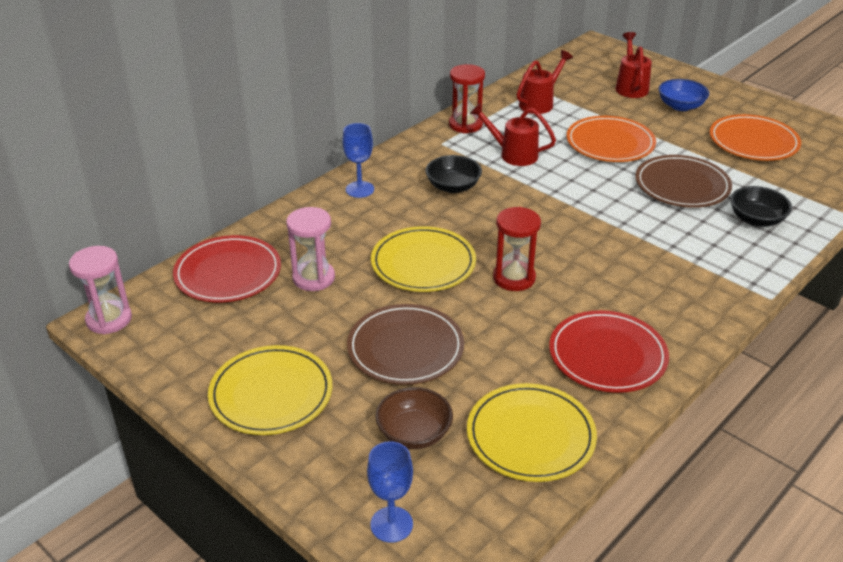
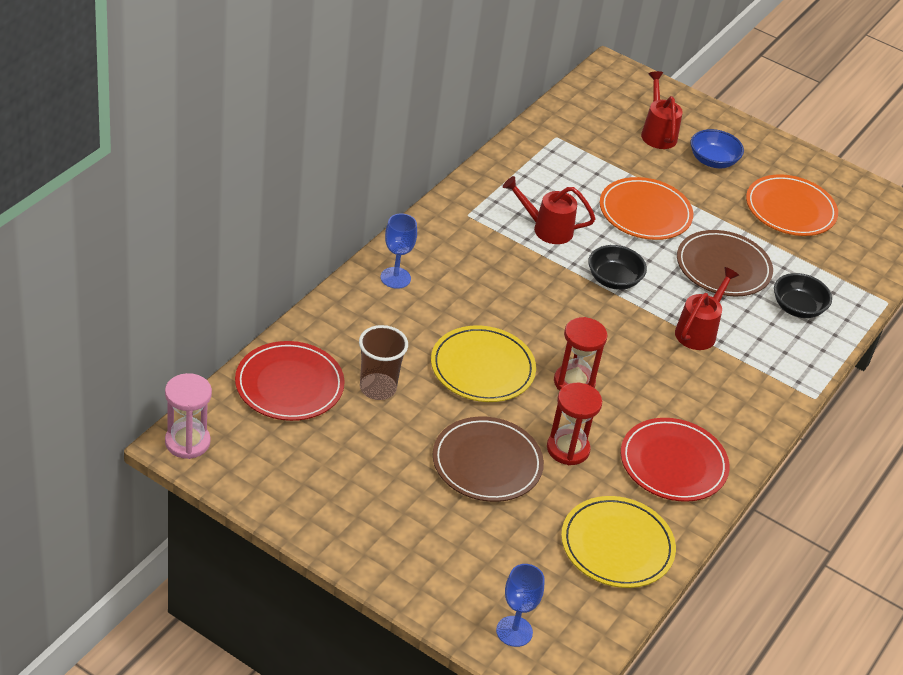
camera: 15 degrees left, 5 degrees up
(271, 394) = (374, 515): yellow plate -> none
(313, 278) = (378, 388): pink hourglass -> brown cup
(414, 433) = (514, 548): brown bowl -> none
(453, 187) = (492, 272): black bowl -> black bowl (613, 280)
(465, 125) = (488, 188): red hourglass -> red hourglass (568, 449)
(539, 103) = (562, 157): red watering can -> red watering can (698, 331)

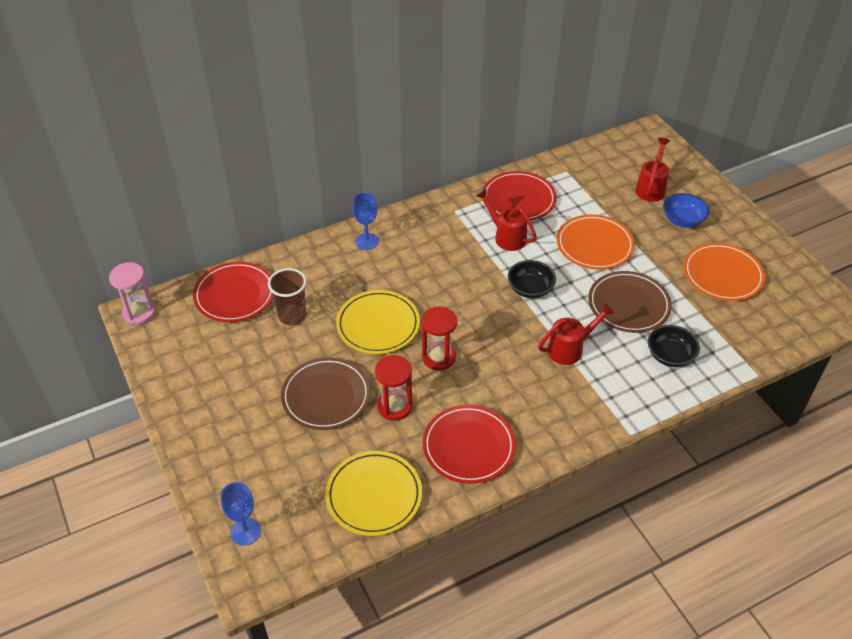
camera: 35 degrees right, 5 degrees up
(528, 183) = (518, 199): none -> red plate

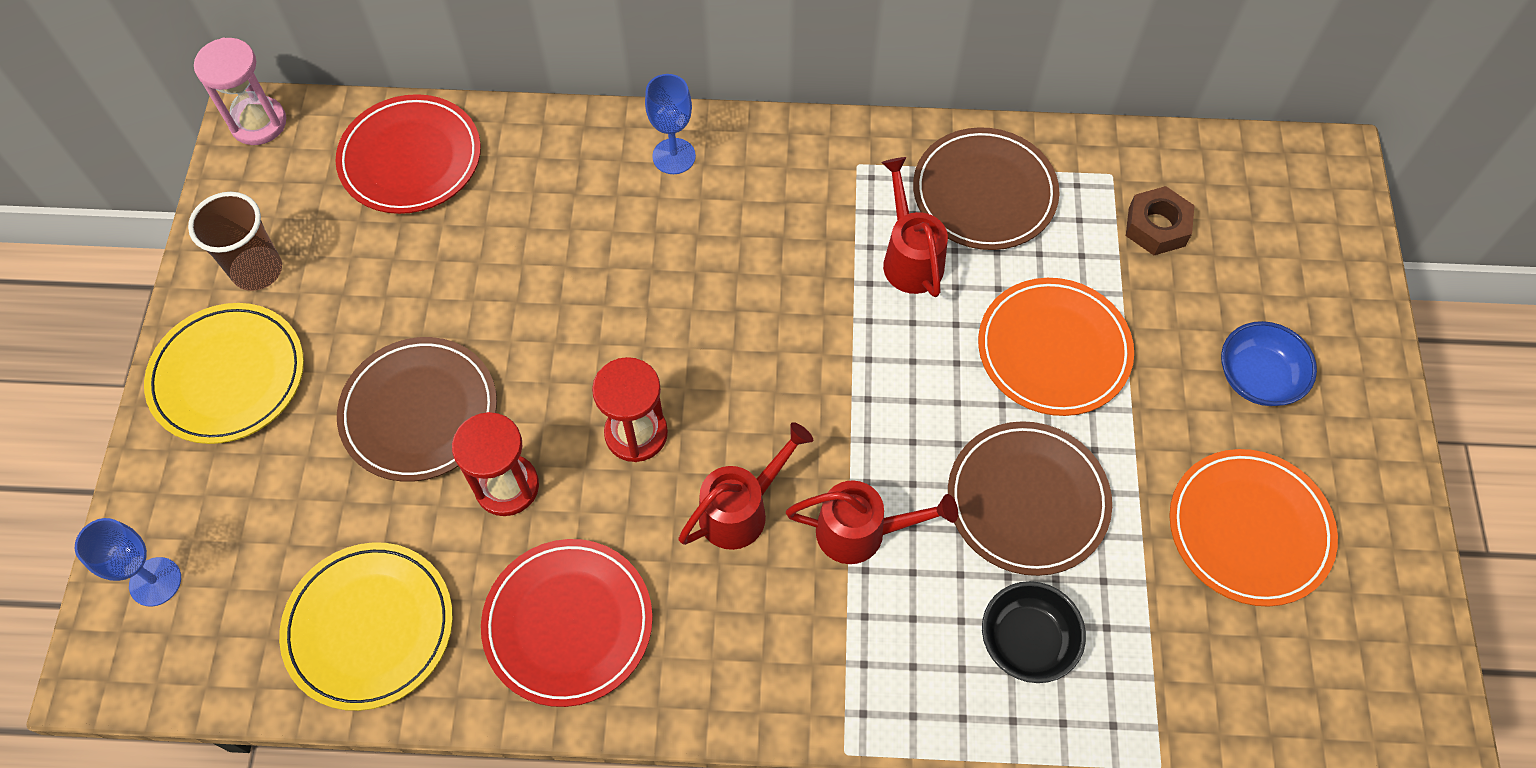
camera: 30 degrees right, 15 degrees up
(292, 316) = (468, 240): brown cup -> brown cup (257, 270)
(378, 325) = (584, 323): yellow plate -> yellow plate (228, 376)
(518, 199) = (984, 193): red plate -> brown plate
(530, 289) = (877, 381): black bowl -> none
(600, 183) = (1156, 227): none -> brown nut
(651, 188) = (1246, 282): red watering can -> red watering can (741, 510)

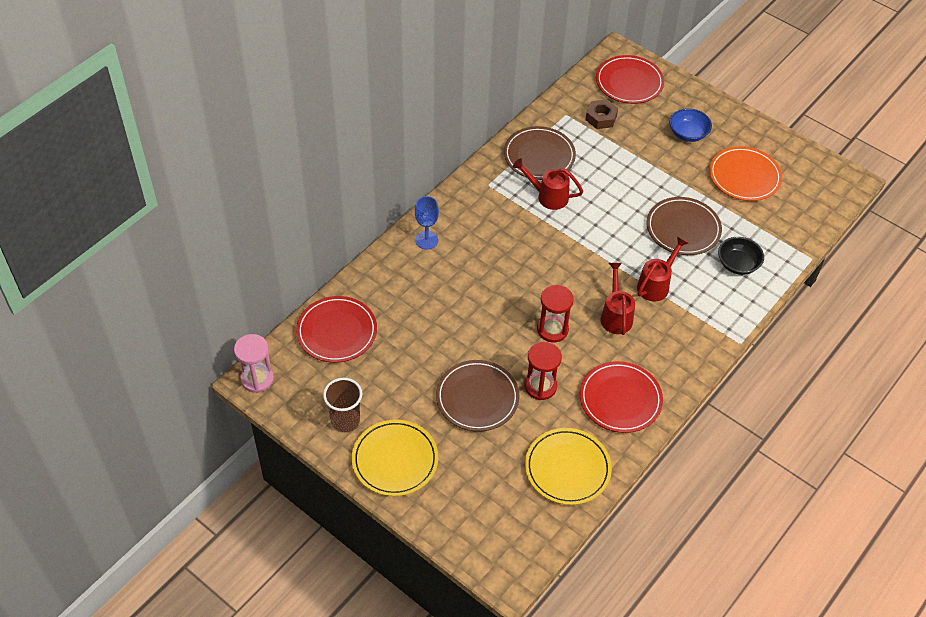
camera: 55 degrees left, 10 degrees down
(155, 581) = (480, 538): blue goblet -> none
(1053, 350) = (627, 181): orange plate -> none
(1281, 218) = (629, 82): none -> red plate

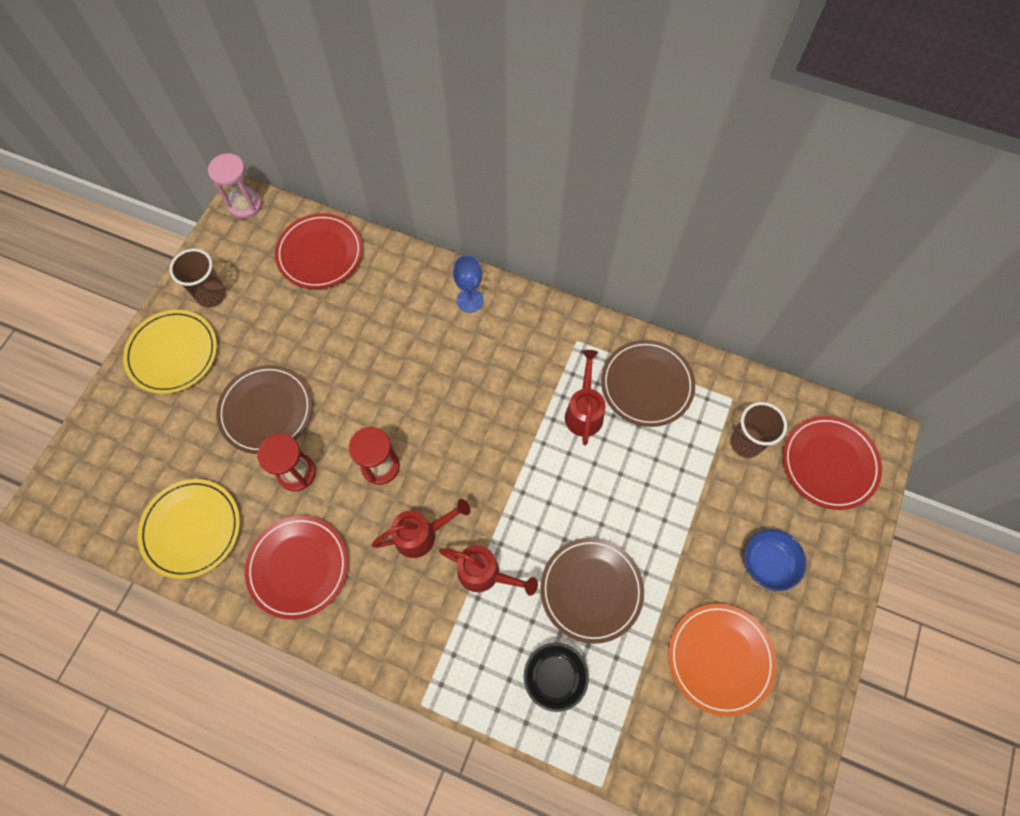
camera: 75 degrees right, 15 degrees up
(601, 118) = (746, 442): brown nut -> brown cup

